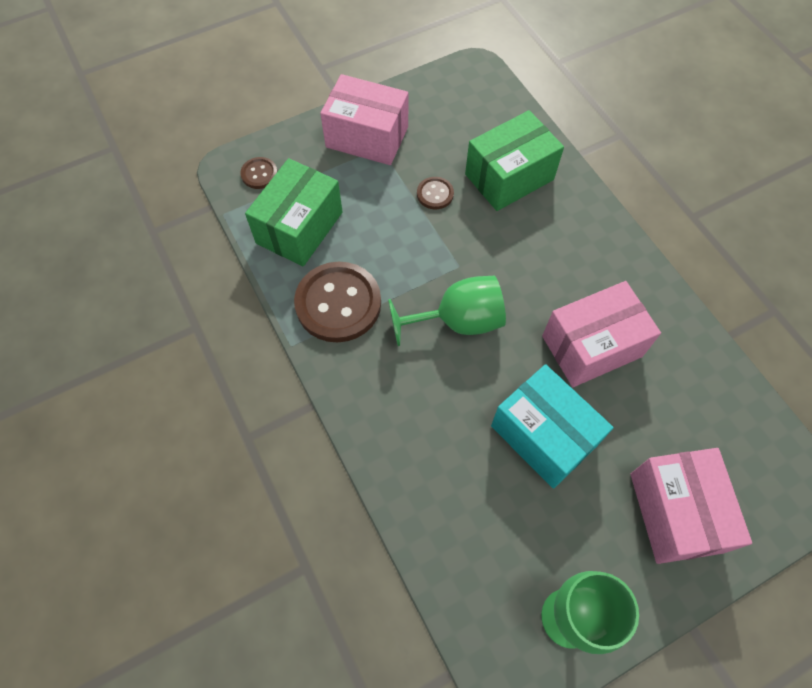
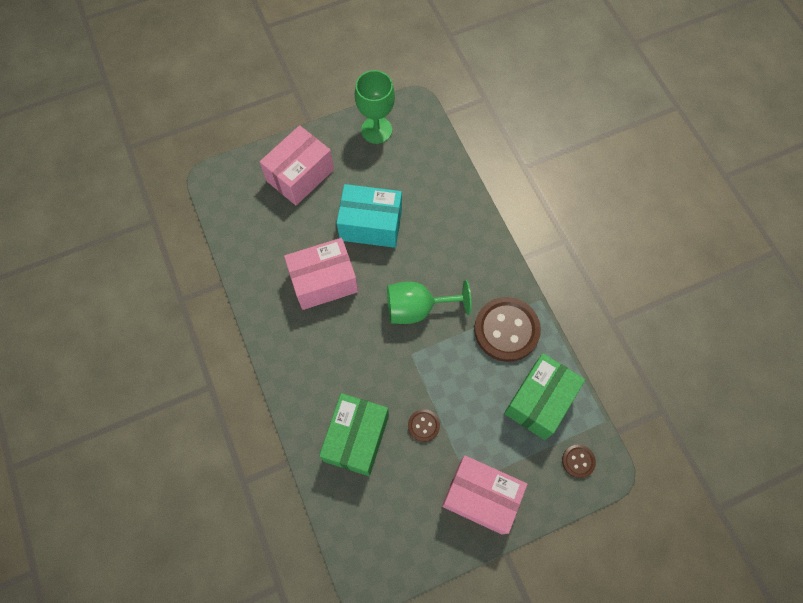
camera: 175 degrees left, 5 degrees up
(509, 177) = (356, 438): green box -> green box turned 45 degrees counterclockwise
(543, 435) = (371, 225): turquoise box -> turquoise box turned 45 degrees counterclockwise
(675, 512) = (300, 175): pink box -> pink box turned 45 degrees clockwise

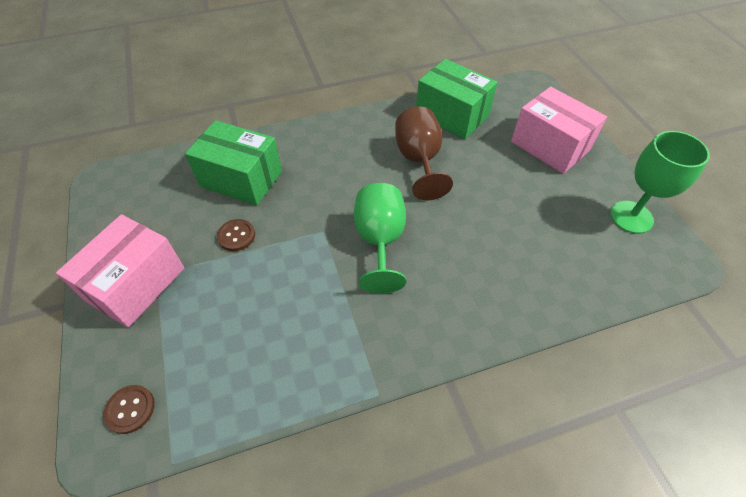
camera: 95 degrees right, 15 degrees down
(324, 281) = (419, 160): pink box -> brown goblet
(371, 225) = (491, 204): turquoise box -> none
(506, 330) = (338, 340): brown button -> none
(539, 401) = (229, 369): green box -> green box (452, 115)

